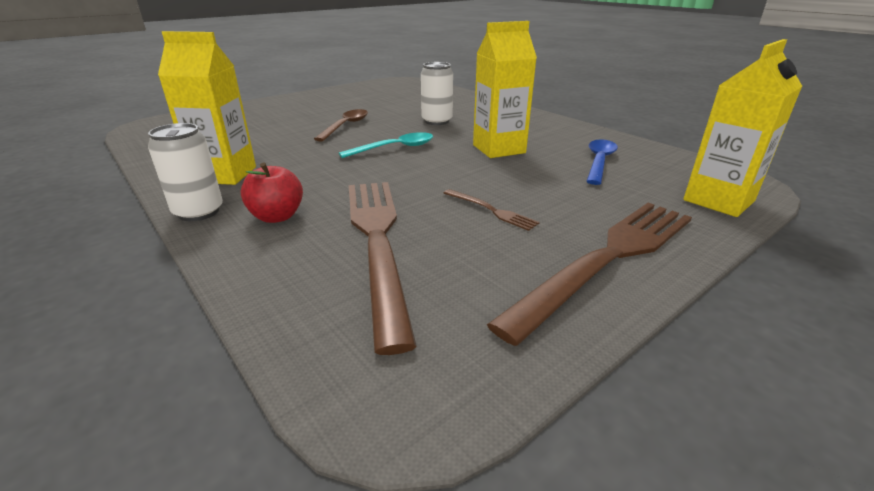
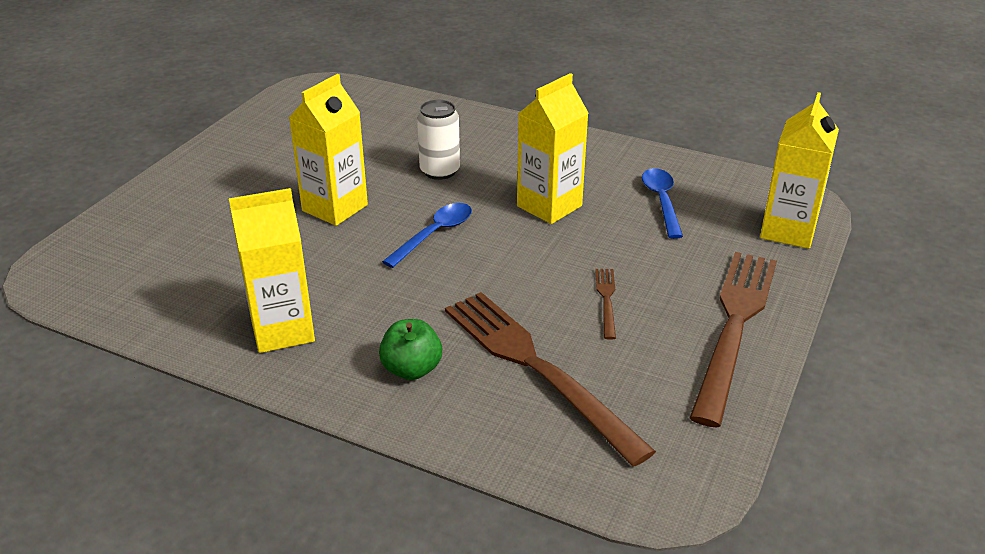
camera: 25 degrees left, 5 degrees up
(199, 212) = (322, 389): white can -> none
(277, 216) = (412, 369): red apple -> green apple
(346, 126) = (335, 208): brown spoon -> yellow carton
(395, 148) = (434, 234): turquoise spoon -> blue spoon
(491, 210) = (606, 300): brown fork -> brown fork turned 105 degrees counterclockwise

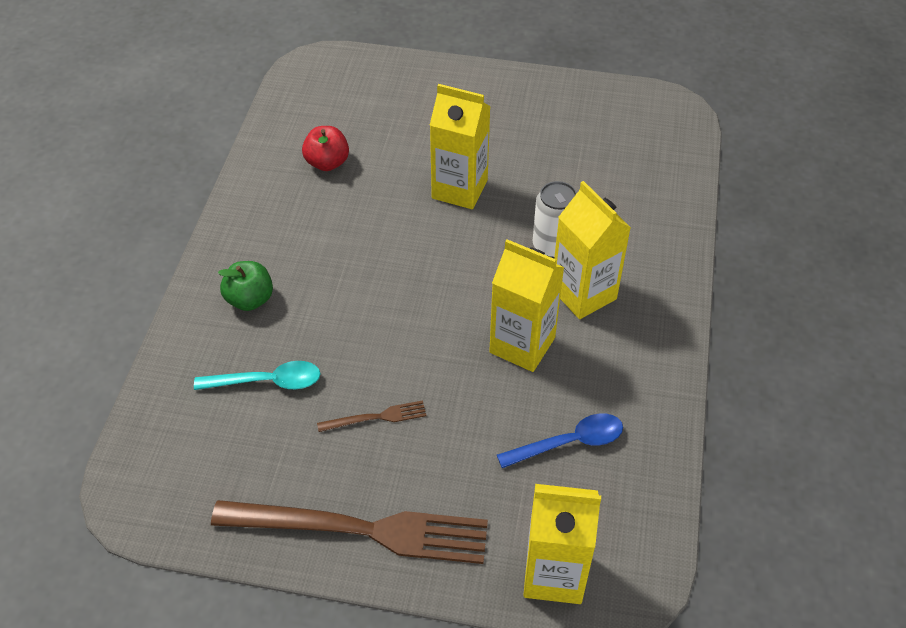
camera: 75 degrees right, 15 degrees up
(231, 286) = (327, 163): none -> red apple
(282, 330) = (280, 209): yellow carton -> yellow carton (583, 294)
(434, 234) = (441, 268): blue spoon -> none
(537, 368) = (267, 381): brown fork -> turquoise spoon

